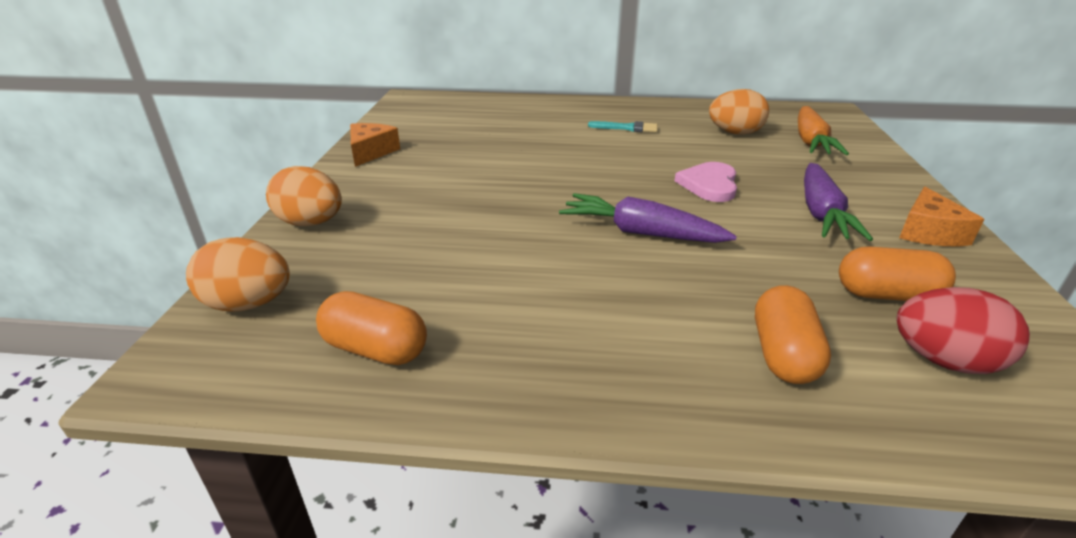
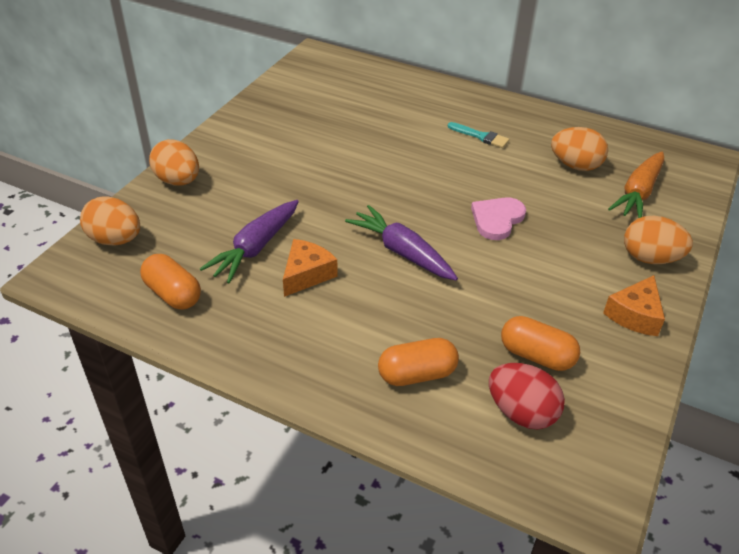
camera: 20 degrees right, 10 degrees up
(371, 152) = (252, 117): orange cheese -> orange cheese (307, 274)
(783, 354) = (417, 374): orange capsule -> orange capsule turned 45 degrees clockwise
(821, 213) = (563, 273): purple carrot -> purple carrot (255, 248)
(881, 185) = (650, 258): none -> orange egg

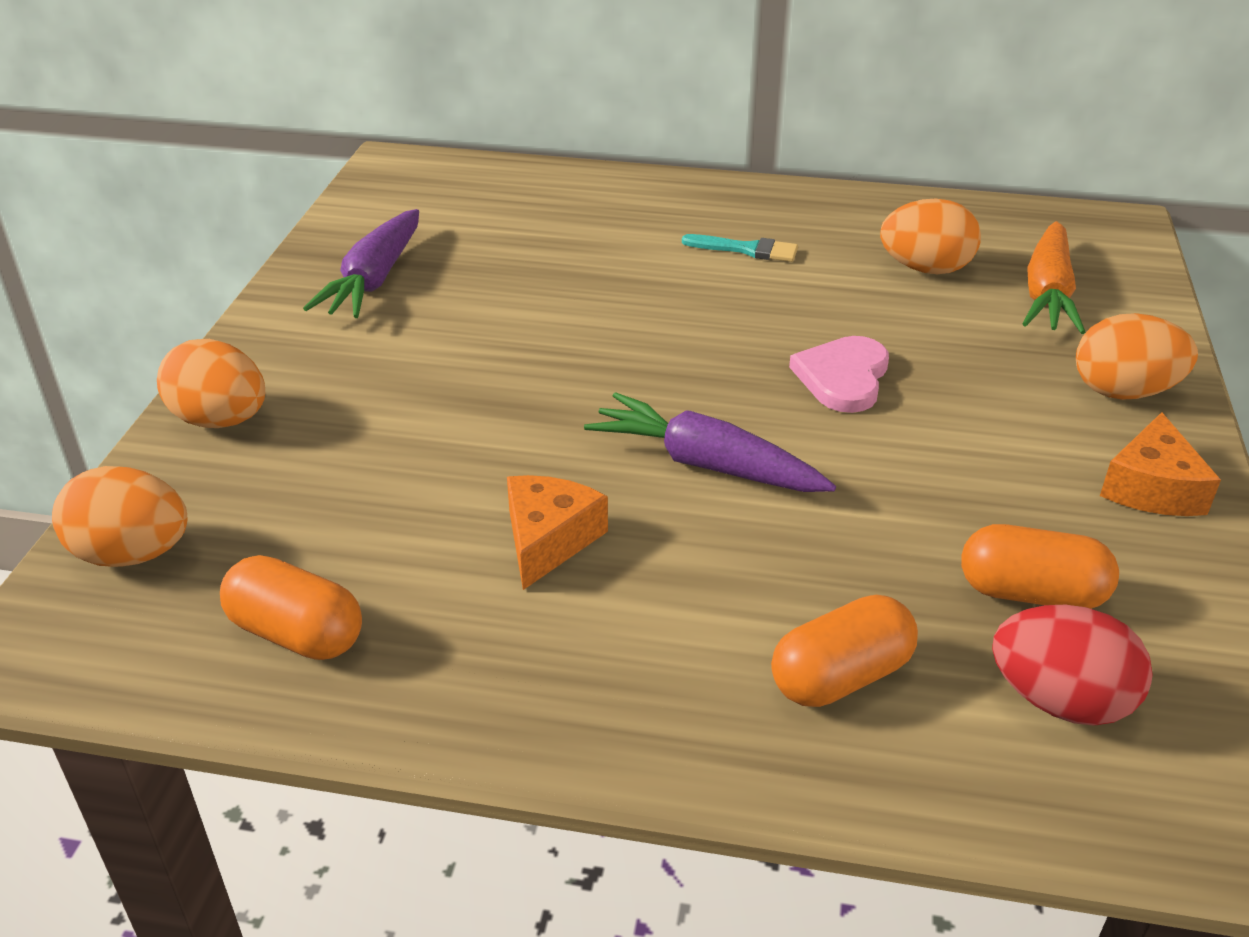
camera: 15 degrees left, 5 degrees down
(255, 248) = (427, 513): purple carrot -> purple carrot (373, 280)

